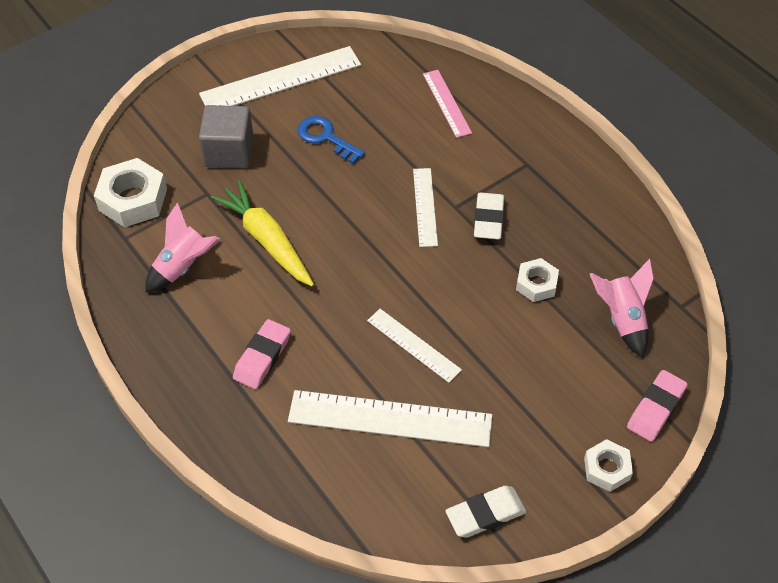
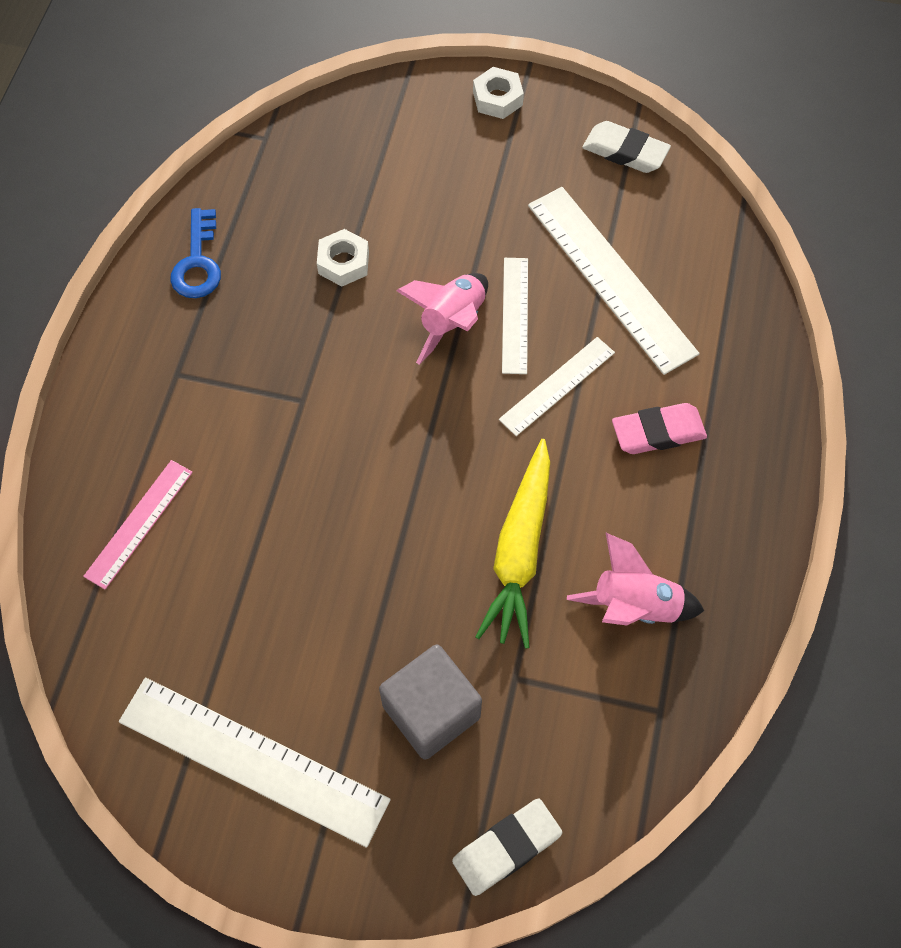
camera: 130 degrees left, 10 degrees up
(133, 199) = (603, 757): white nut -> none
(326, 138) = (311, 615): blue key -> blue key (198, 262)
(425, 207) = (328, 429): white ruler -> white ruler (557, 385)
(488, 219) = (294, 357): white eraser -> white eraser (506, 848)
(621, 319) = (324, 172): pink rocket -> pink rocket (452, 322)
(656, 408) = (402, 98): pink eraser -> none

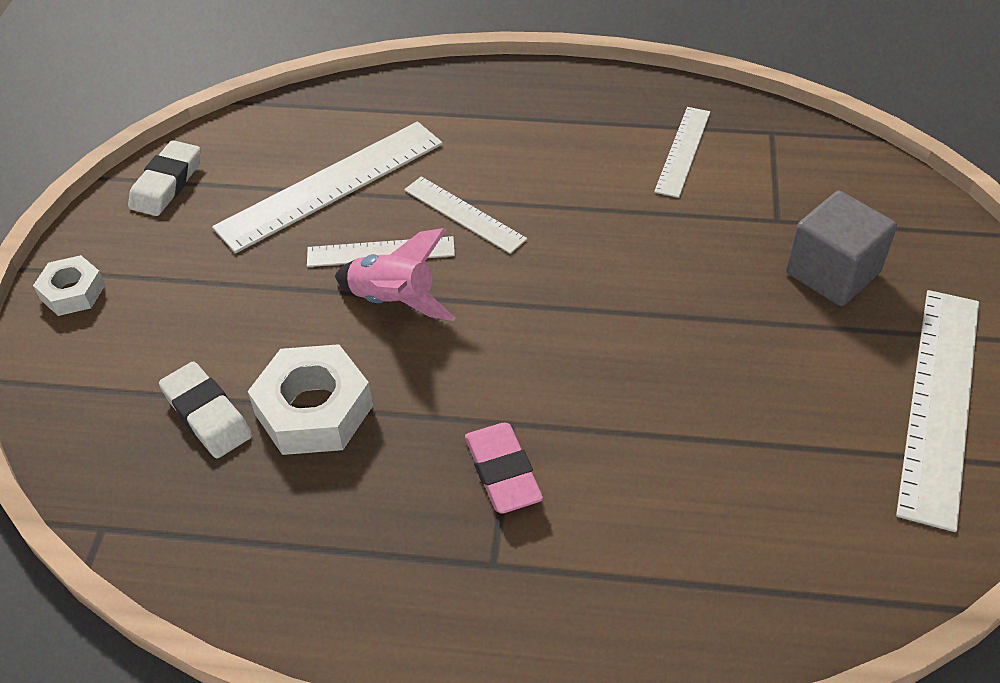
camera: 95 degrees left, 15 degrees down
(139, 523) = (711, 564): pink ruler -> none
(198, 262) = (314, 573): blue key -> none
(343, 263) = (314, 410): white nut -> white nut, size x1.68
(506, 848) = (930, 212): white eraser -> white eraser (207, 415)
(519, 551) = (651, 227): yellow carrot -> none
(634, 606) = (683, 151): pink rocket -> white ruler
(658, 432) = (505, 145): pink eraser -> pink eraser (502, 472)

